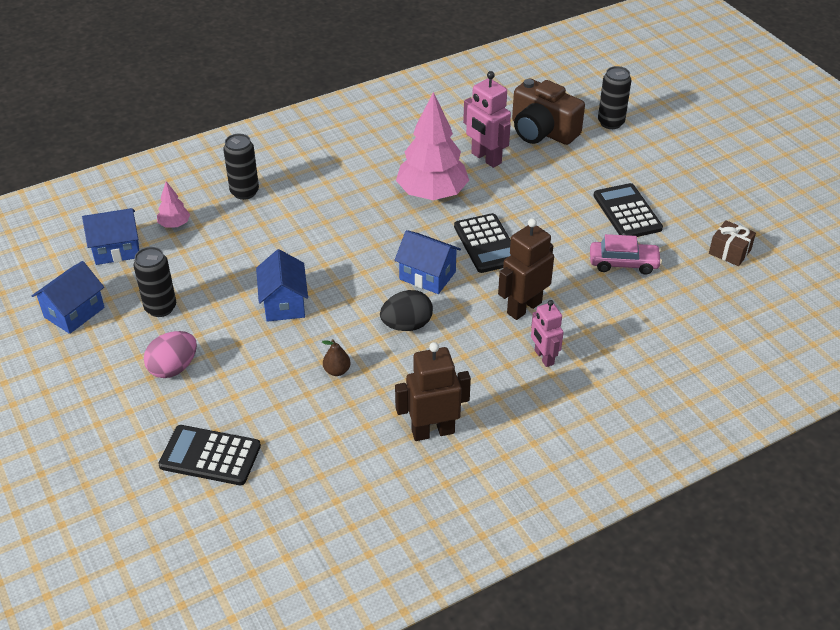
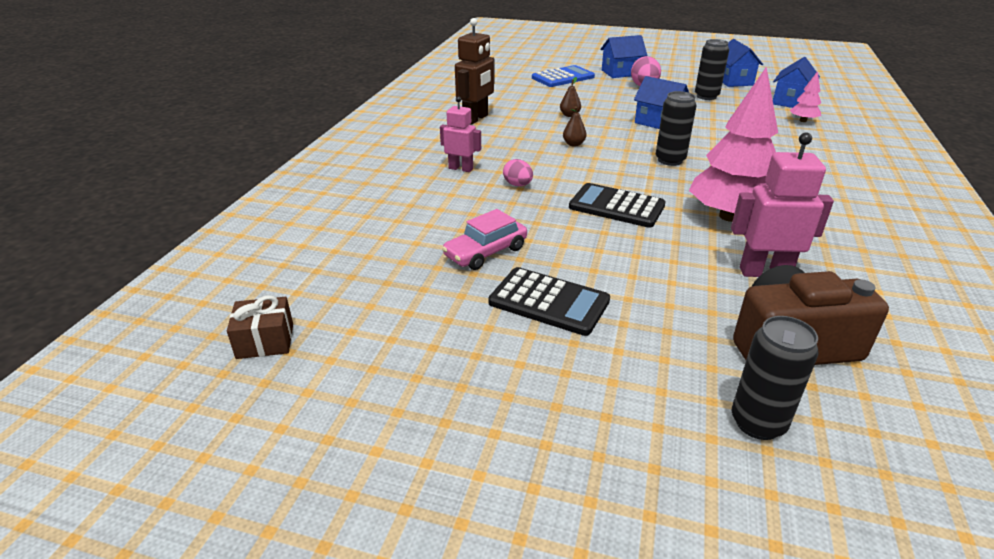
camera: 135 degrees right, 10 degrees down
(210, 456) = (563, 77): black calculator -> blue calculator
(244, 192) = (825, 150): black can -> black can (670, 160)
(407, 325) = (573, 144): black egg -> brown pear
(427, 275) = (614, 169): blue house -> blue house (621, 73)
(524, 308) = (518, 185): brown robot -> pink egg
(729, 251) = (388, 323): brown gift -> brown gift (265, 341)

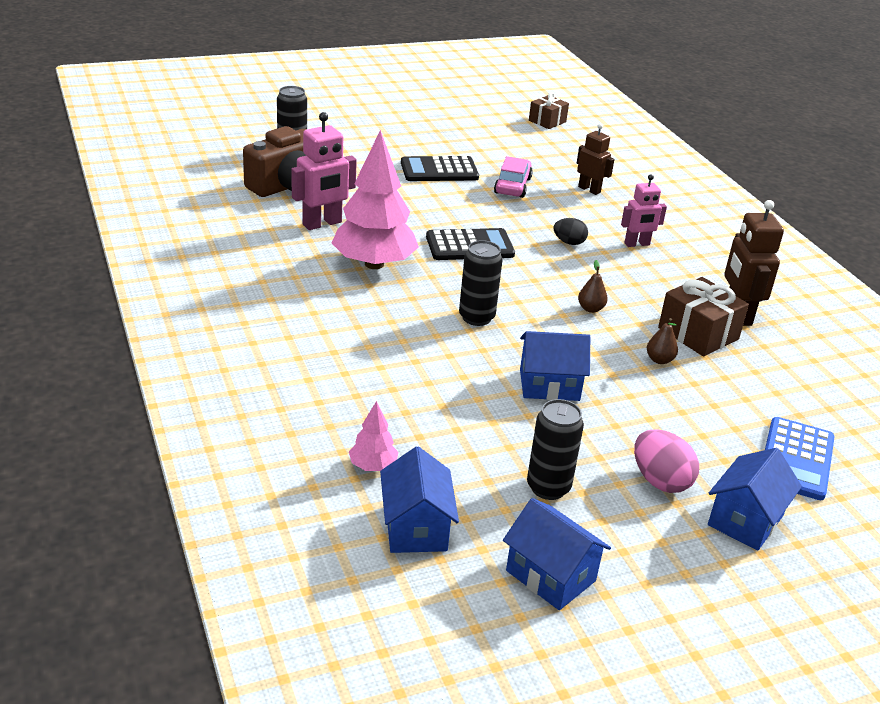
camera: 140 degrees right, 0 degrees up
(409, 223) = (589, 189): none -> brown robot
(518, 185) = (569, 242): pink egg -> black egg
(521, 118) = (698, 333): none -> brown gift

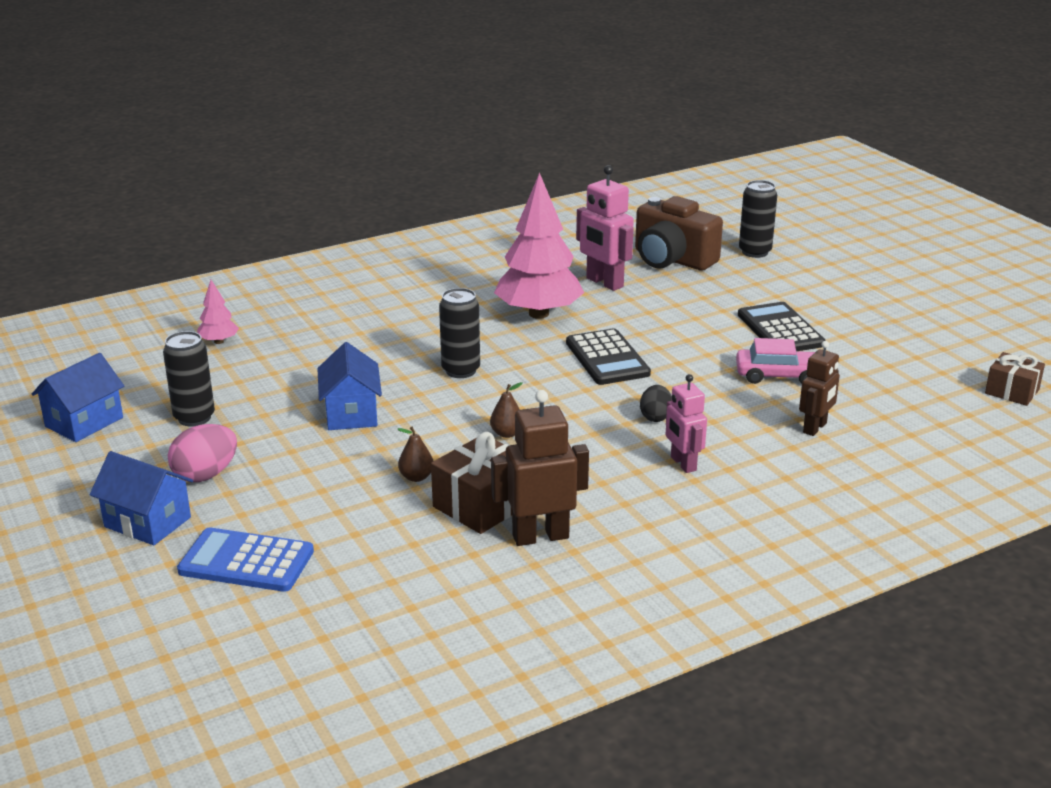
camera: 85 degrees right, 5 degrees down
(416, 527) = (144, 364): blue house -> none

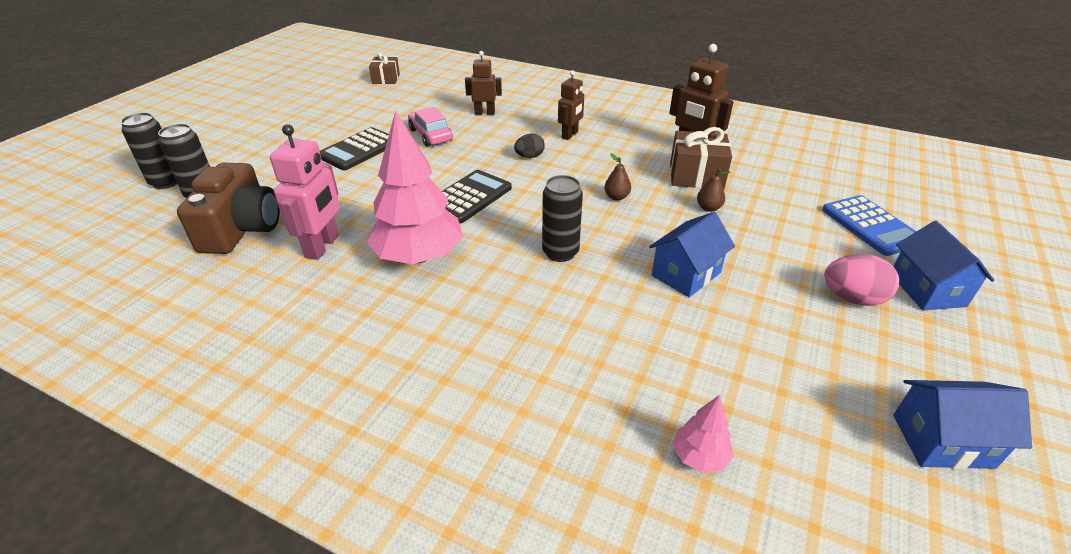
camera: 125 degrees left, 10 degrees up
(194, 418) = (818, 361): black can -> black can (166, 182)
(683, 464) = (570, 135): pink robot -> brown robot

